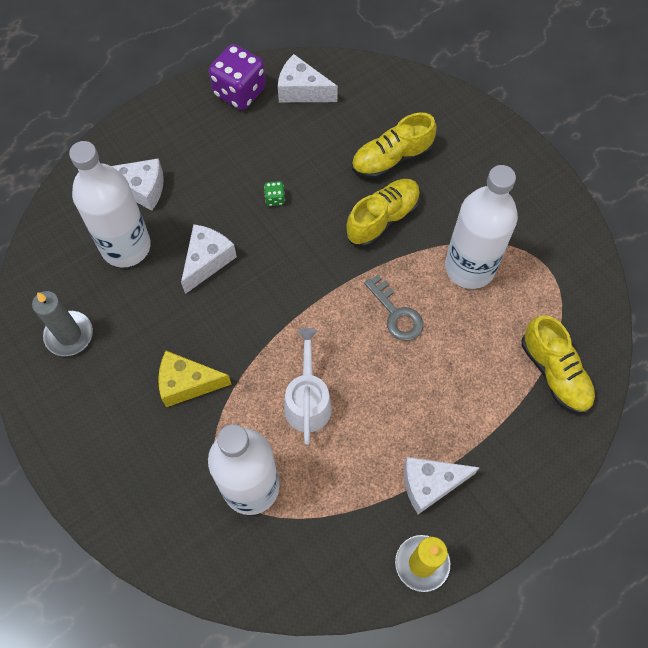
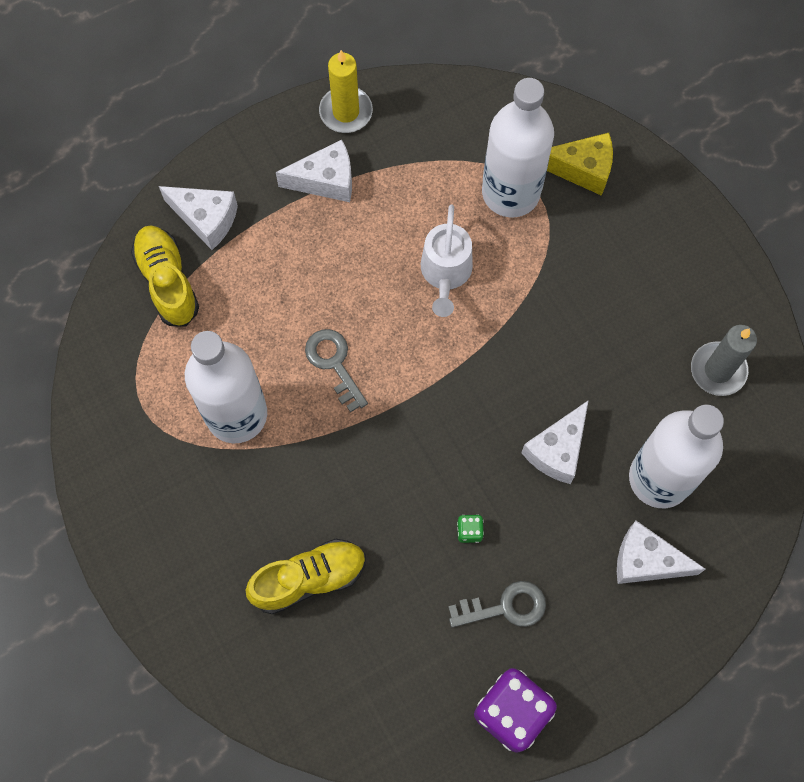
camera: 175 degrees left, 5 degrees up
(187, 384) = (579, 303): yellow cheese -> yellow cheese (582, 169)
(246, 152) = (505, 607): none -> grey key
(301, 91) = (422, 705): white cheese -> white cheese (206, 219)
(383, 219) = (333, 490): yellow shoe -> none

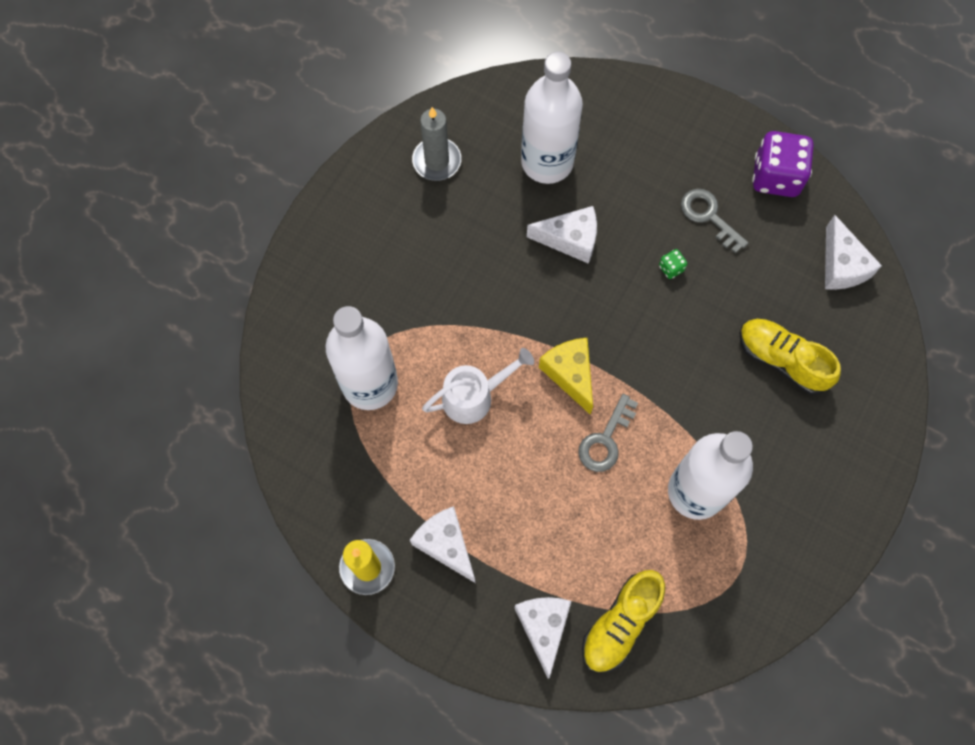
camera: 120 degrees left, 0 degrees up
(582, 169) = (315, 339): yellow cheese -> yellow cheese (570, 374)
(646, 561) = (614, 143): white cheese -> white cheese (841, 265)

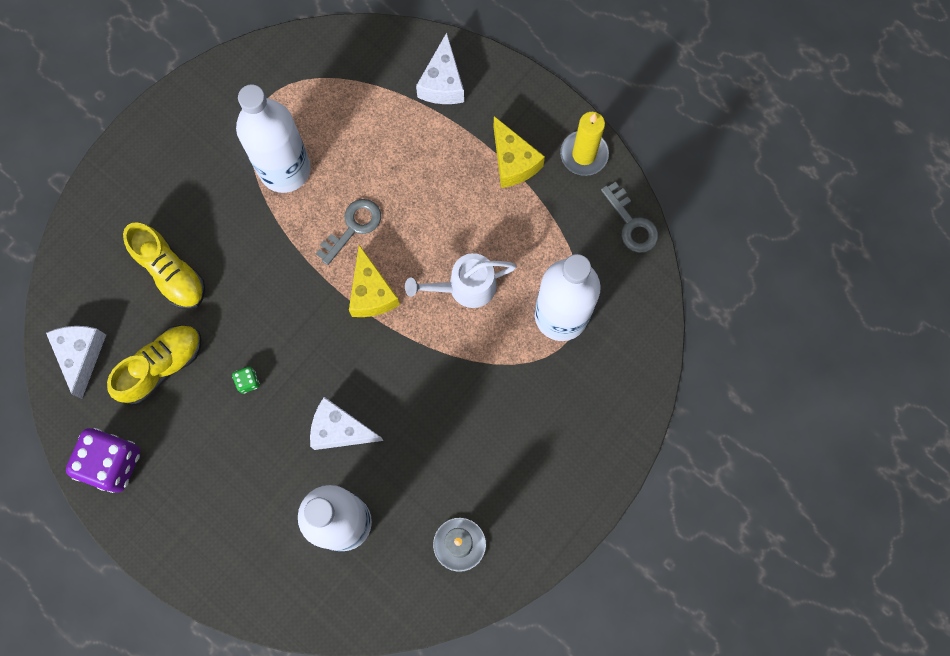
camera: 170 degrees left, 5 degrees up
(445, 544) = (513, 161): white cheese -> yellow cheese
(620, 624) = (378, 75): yellow shoe -> yellow shoe (162, 366)
(708, 216) = (194, 430): grey key -> grey key (631, 224)

